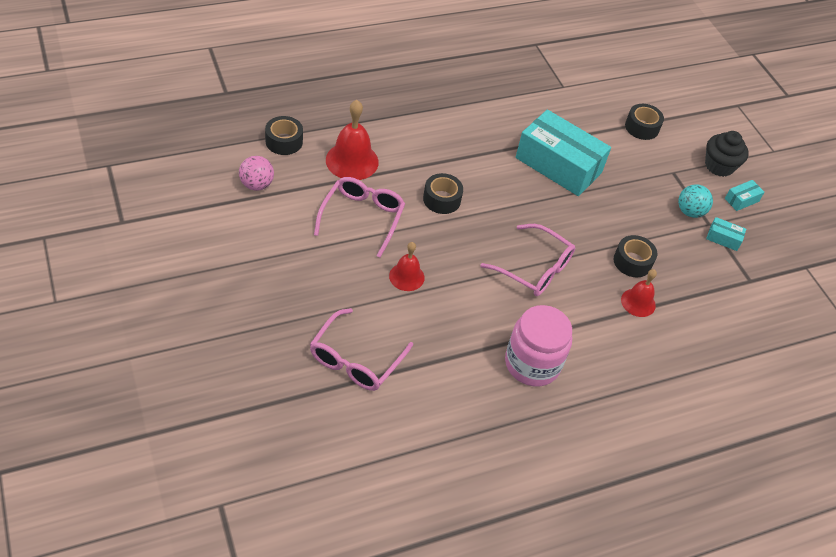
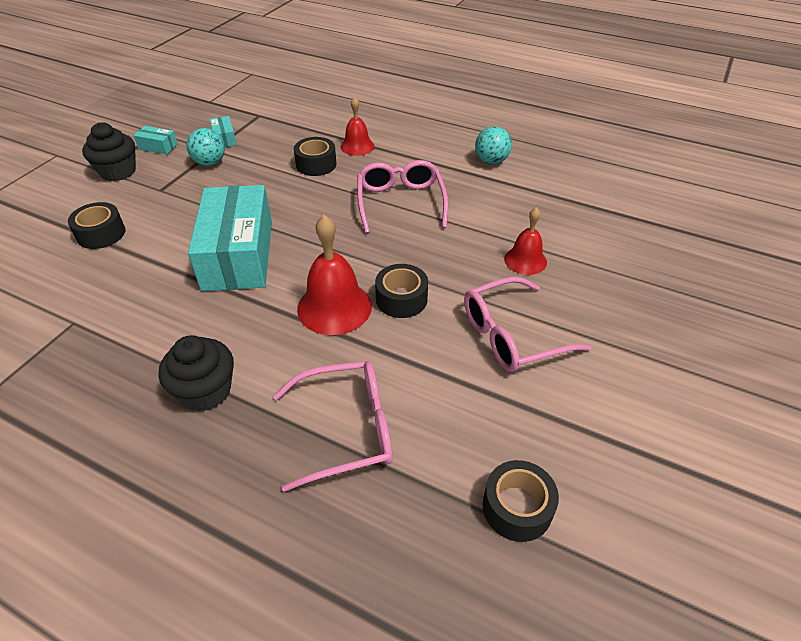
camera: 125 degrees left, 5 degrees down
(256, 185) = (615, 463): pink ball -> none
(352, 161) = (450, 408): red bell -> red bell (334, 307)
(356, 360) = (640, 234): pink glasses -> pink glasses (347, 429)
(461, 100) = (205, 391): none -> black cupcake
(532, 363) = (491, 161): pink jar -> turquoise ball

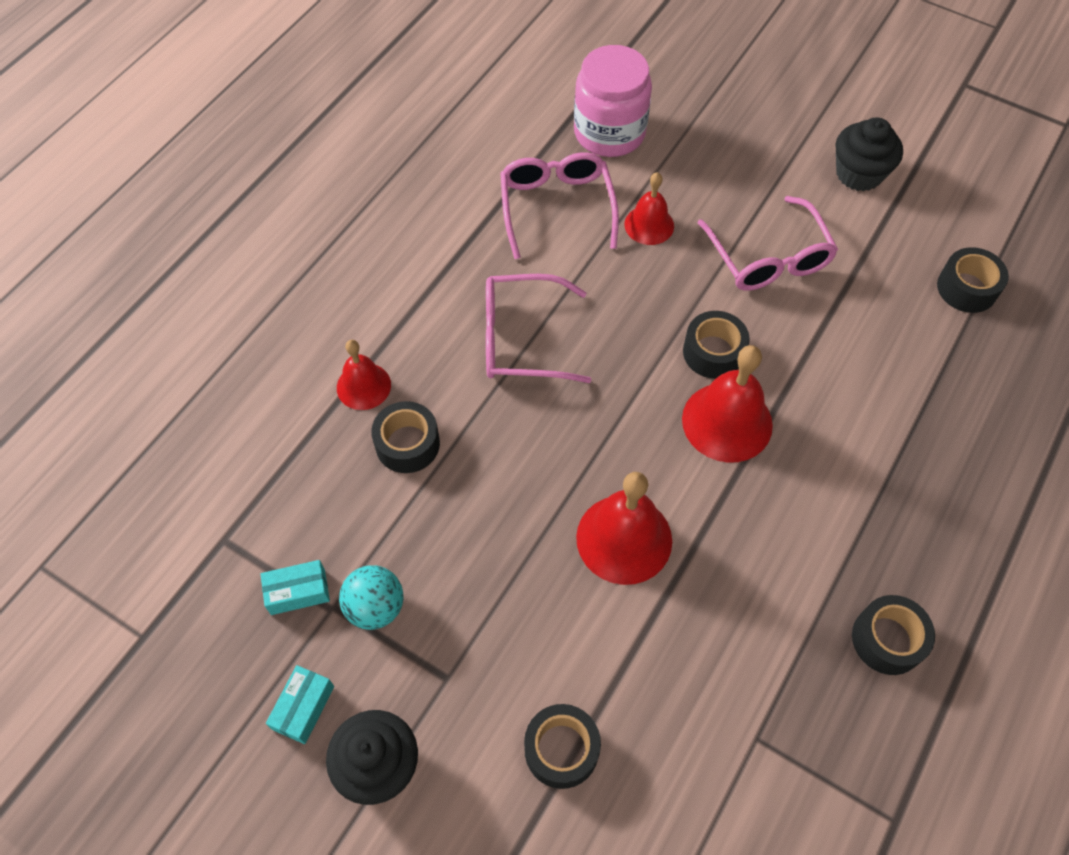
camera: 85 degrees left, 15 degrees up
(123, 404) = (887, 639): none -> black tape
(205, 391) = (862, 552): black cupcake -> black cupcake (858, 174)
(238, 255) = (624, 539): turquoise box -> red bell
(347, 429) = (900, 413): pink glasses -> pink glasses (556, 207)
(491, 161) = (435, 224): turquoise ball -> none
(618, 235) = (609, 133): none -> pink jar

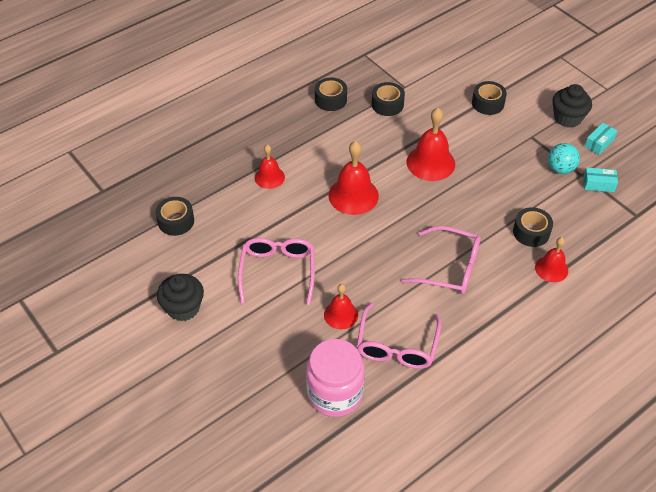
camera: 160 degrees left, 10 degrees down
(713, 352) = (342, 230): black tape -> black tape (387, 104)
(884, 413) = (269, 177): none -> red bell

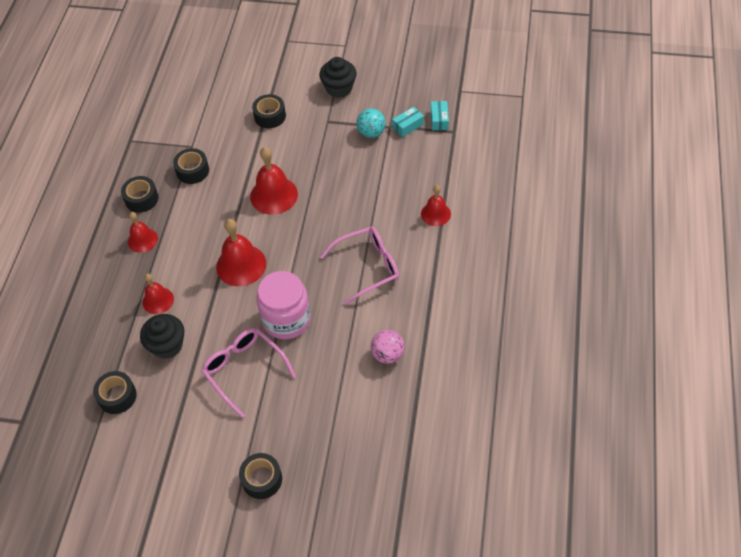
camera: 40 degrees left, 5 degrees up
(183, 308) = (199, 459): black cupcake -> black cupcake (167, 345)
(335, 393) = (380, 425): pink jar -> pink jar (286, 319)
(341, 315) = (325, 364): red bell -> red bell (142, 240)
(397, 346) = (388, 354): pink glasses -> pink ball
(531, 232) = (397, 196): black tape -> black tape (262, 479)
(599, 143) = (379, 93): turquoise box -> turquoise box (439, 120)

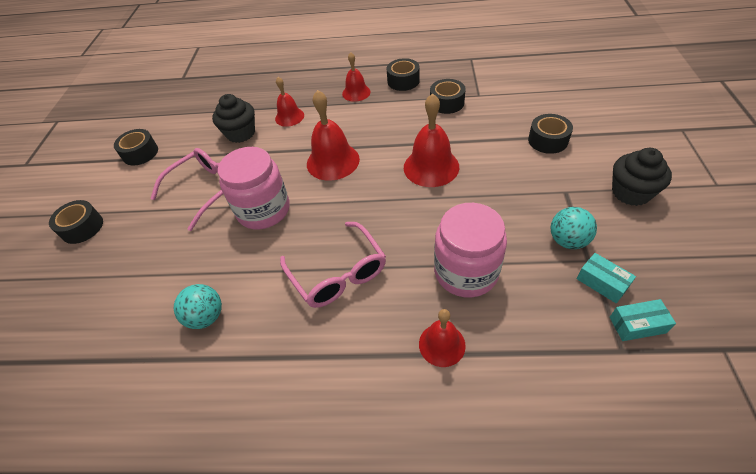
camera: 85 degrees right, 5 degrees down
(117, 396) = (194, 117): black tape -> black tape (140, 153)
(384, 191) = (466, 272): none -> pink jar
(388, 354) = (206, 316): pink ball -> turquoise ball

